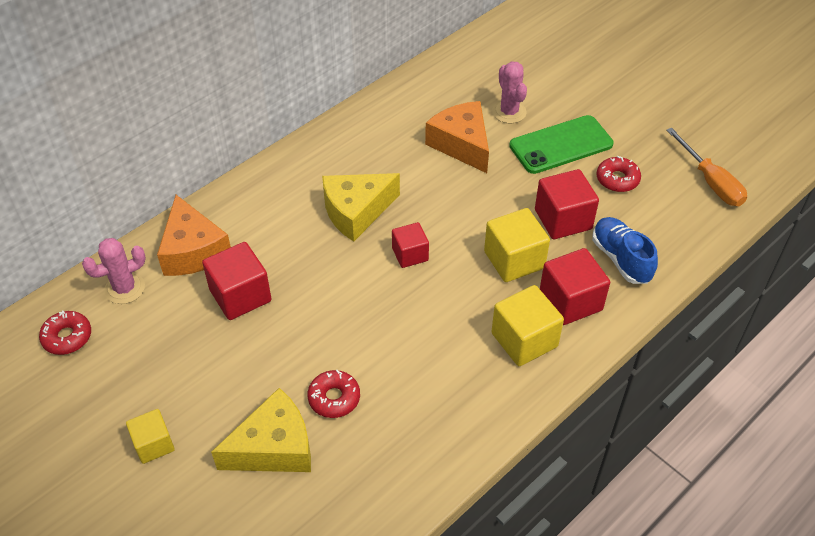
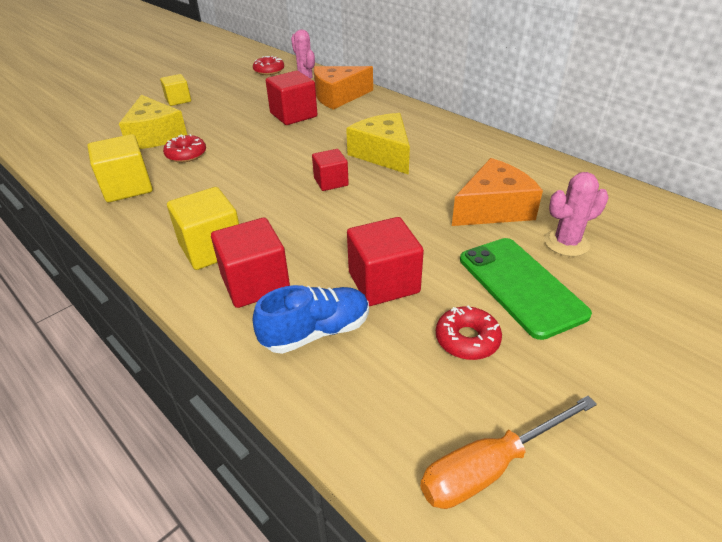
camera: 90 degrees right, 10 degrees down
(514, 260) = (320, 243): yellow cube -> yellow cube (127, 187)

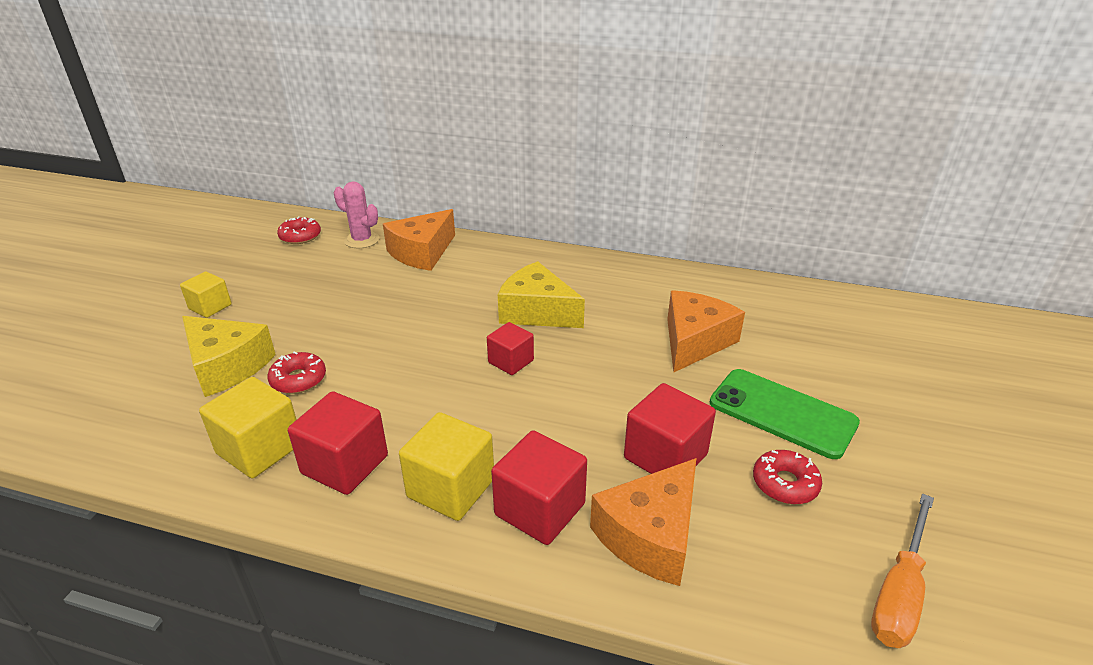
camera: 30 degrees left, 5 degrees down
(293, 115) = (389, 289): red cube -> red cube (345, 464)
(316, 332) = (650, 535): blue shoe -> orange cheese
(566, 243) = (782, 356): pink cactus -> none

